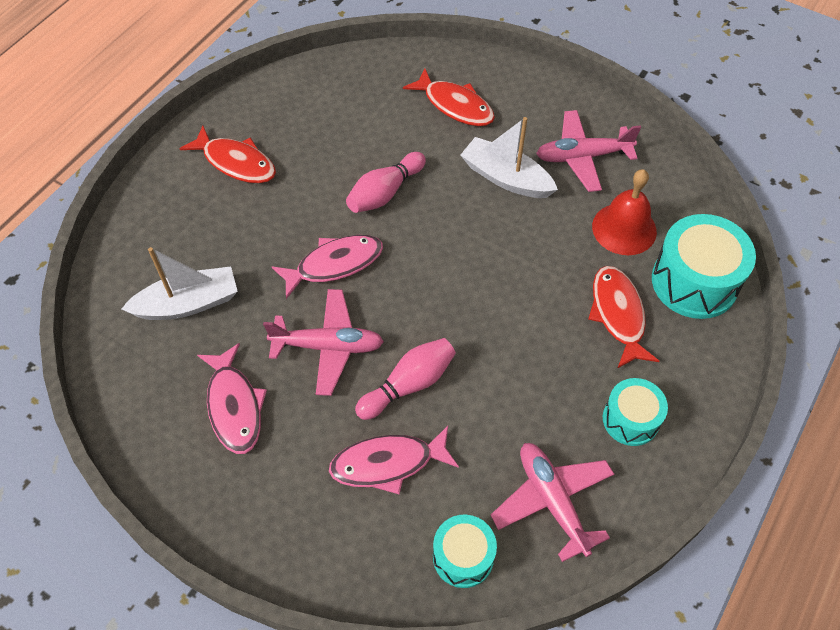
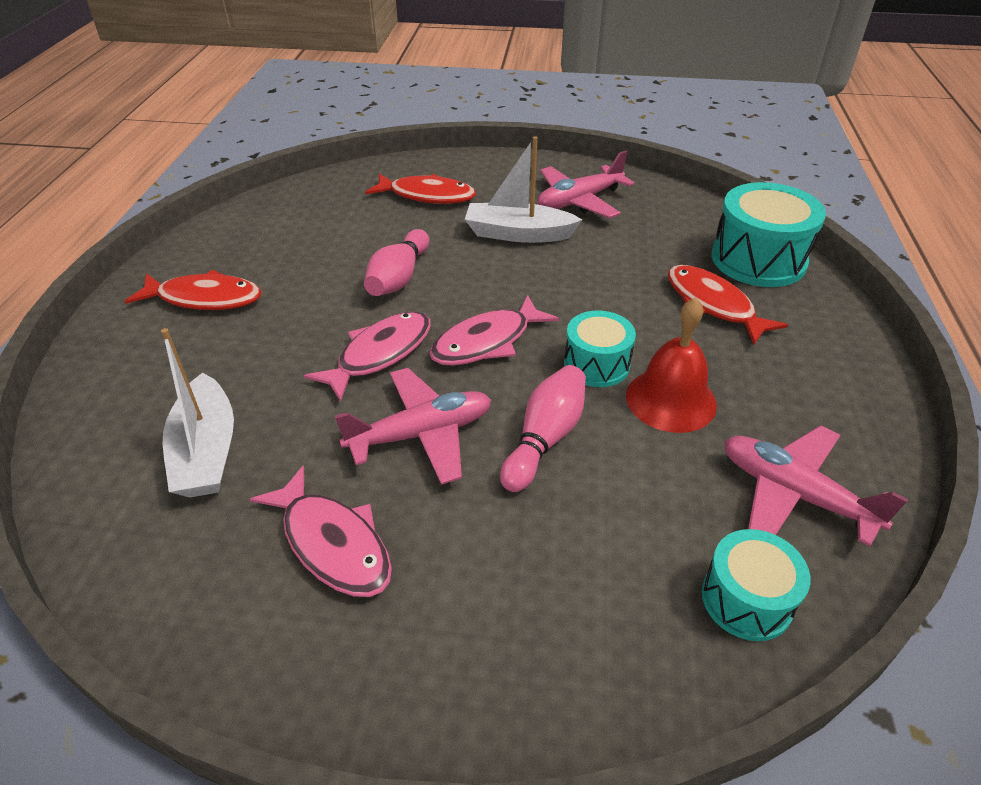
camera: 25 degrees left, 15 degrees down
(188, 304) = (206, 451): white boat -> white boat turned 120 degrees clockwise
(388, 463) = (578, 531): pink fish -> pink fish (487, 342)
(624, 228) = (661, 240): red bell -> red bell (671, 400)
(630, 419) = (803, 386): turquoise drum -> turquoise drum (596, 364)

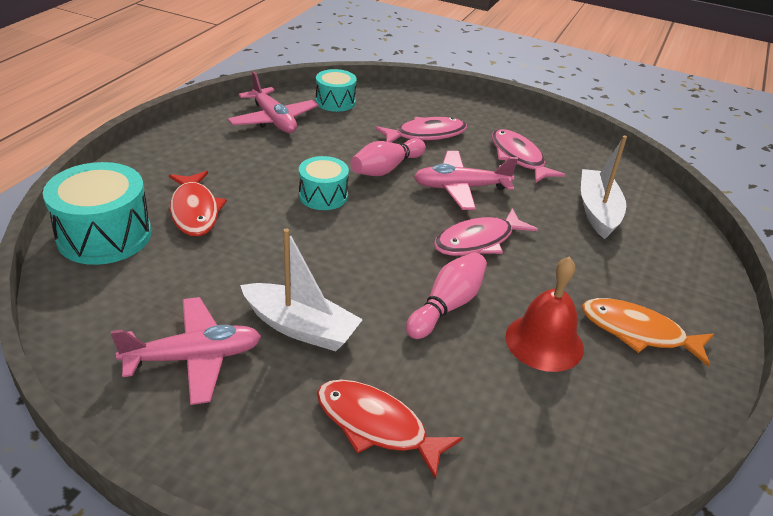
camera: 165 degrees left, 5 degrees down
(204, 298) = (638, 332): red fish -> orange fish
(487, 342) = (392, 229): pink fish -> pink fish (426, 135)
(671, 400) = (293, 167): red bell -> red bell (544, 342)

